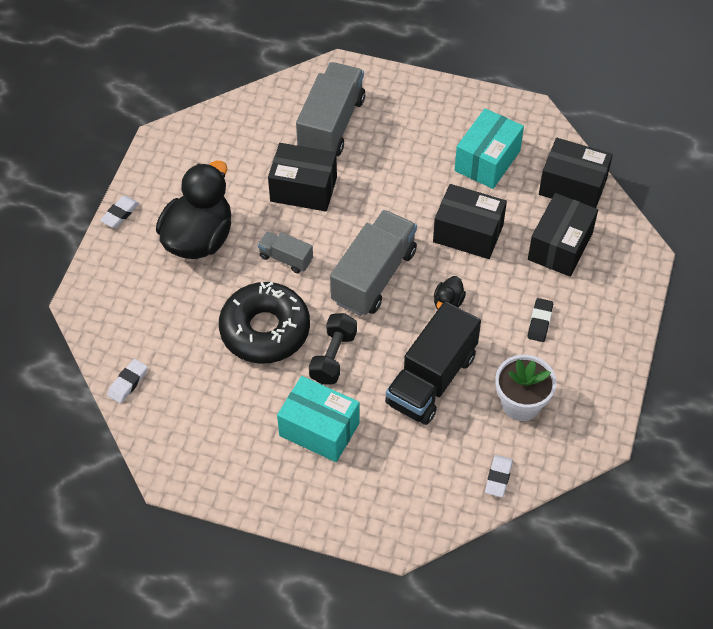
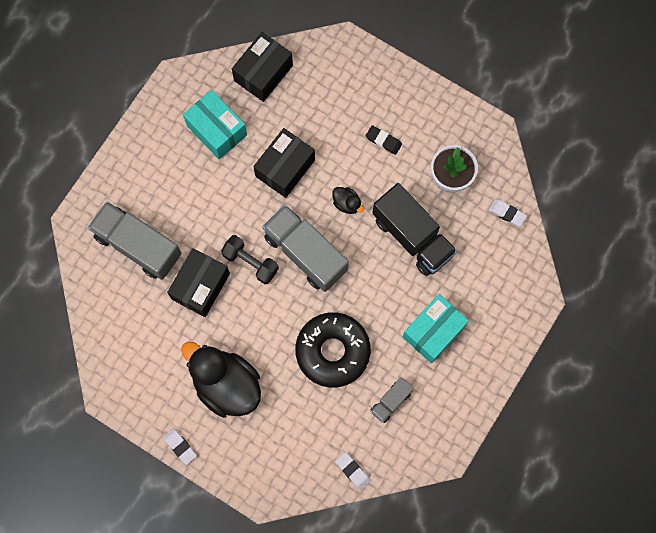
camera: 75 degrees left, 20 degrees up
(286, 258) = (267, 318): grey truck -> grey truck (391, 401)
(333, 357) = (372, 304): black dumbbell -> black dumbbell (250, 262)
(560, 246) = (318, 102): black box -> none

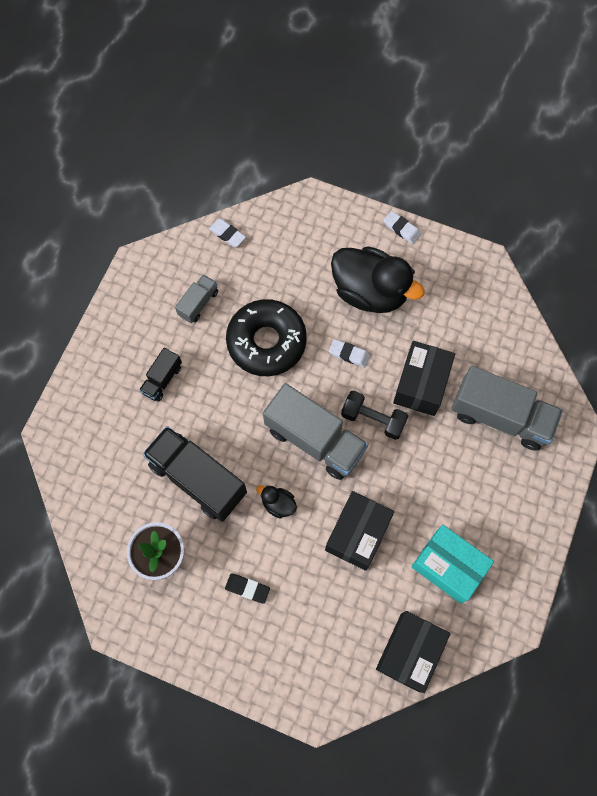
camera: 170 degrees right, 5 degrees down
(433, 331) = (162, 379): turquoise box -> black truck
(507, 213) = (92, 524): white eraser -> white eraser (349, 354)

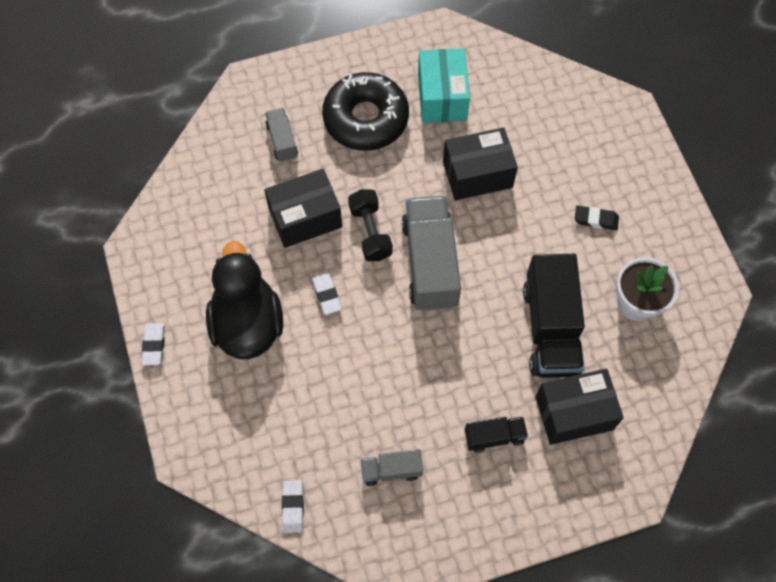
camera: 130 degrees left, 5 degrees down
(247, 588) = (596, 219): black eraser -> black eraser turned 60 degrees counterclockwise
(266, 342) = (376, 374): black donut -> black donut (366, 119)
(278, 504) = (510, 249): black duck -> none
(409, 652) = (529, 80): black box -> black box (574, 413)
(500, 416) = (282, 141): grey truck -> grey truck, size x0.50

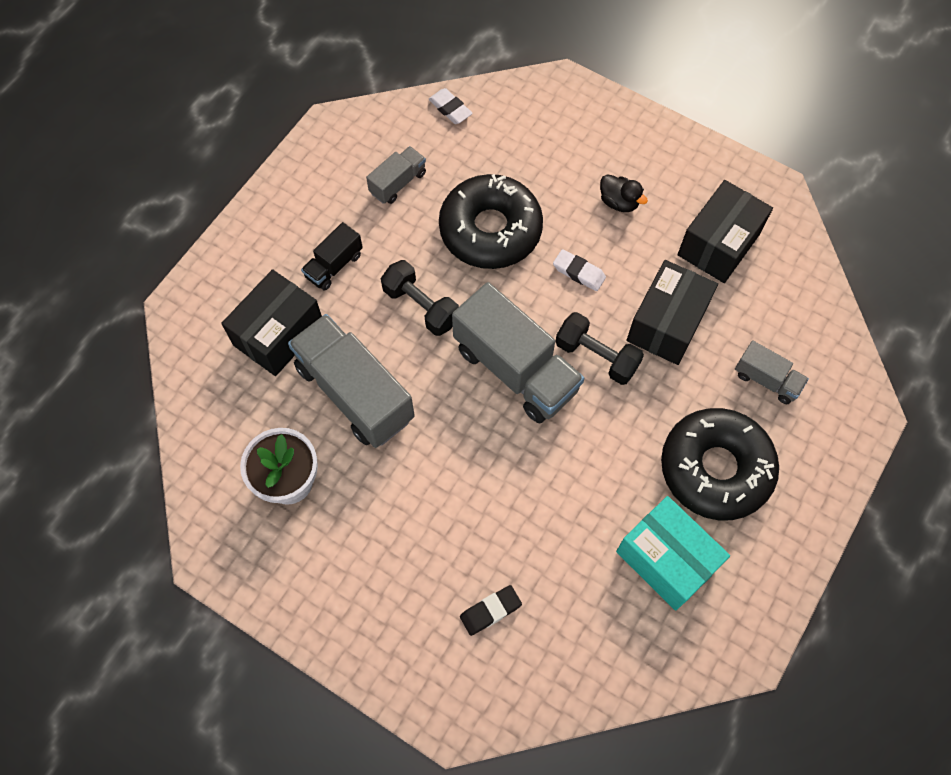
camera: 140 degrees right, 0 degrees up
(154, 345) = (672, 134): white eraser -> none
(247, 323) = (619, 202): black duck -> black duck, size x0.42
(357, 375) = (490, 230): none -> black donut
(456, 355) = (421, 306): none -> black dumbbell
(477, 174) = (551, 497): black box -> black box (718, 244)
(550, 328) = (355, 393): black truck -> grey truck
(596, 219) = (392, 541): black eraser -> black eraser (490, 611)

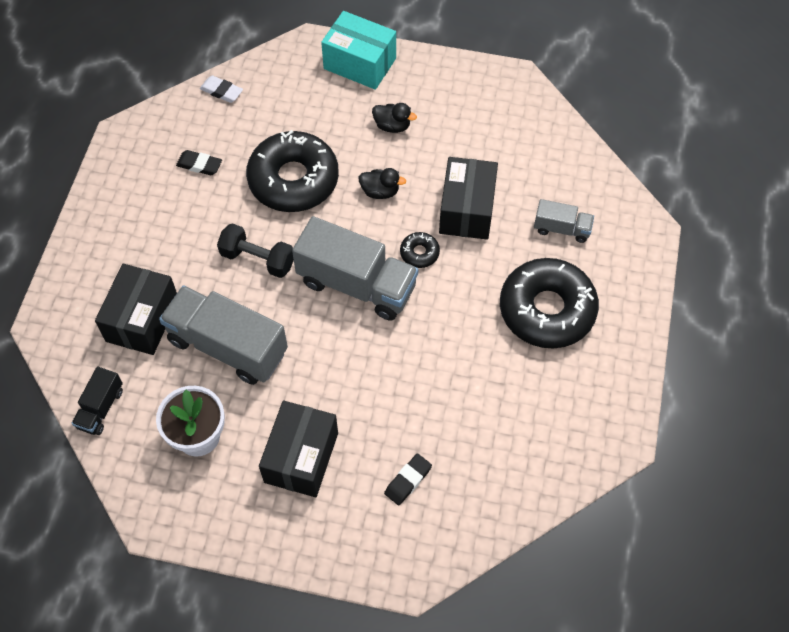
camera: 20 degrees left, 5 degrees down
(334, 265) = (170, 249): black truck -> black truck (101, 408)
(398, 183) = (199, 165): grey truck -> black eraser
(579, 272) = (380, 191): white eraser -> black duck
(596, 356) = (419, 253): black dumbbell -> black donut
(666, 559) = (534, 392): turquoise box -> turquoise box (359, 63)
(718, 244) = (485, 135): black box -> black box (301, 457)

